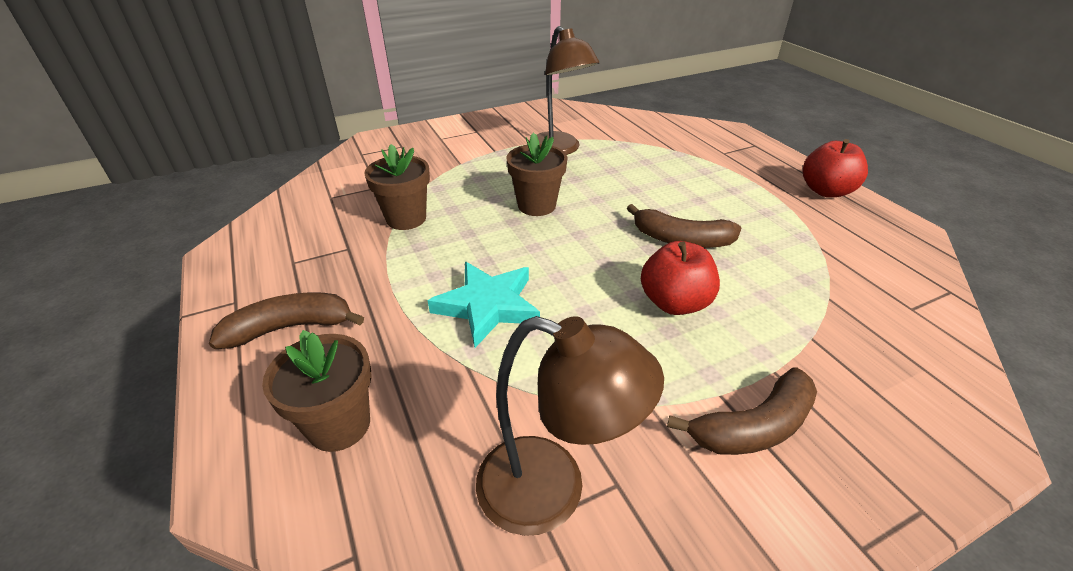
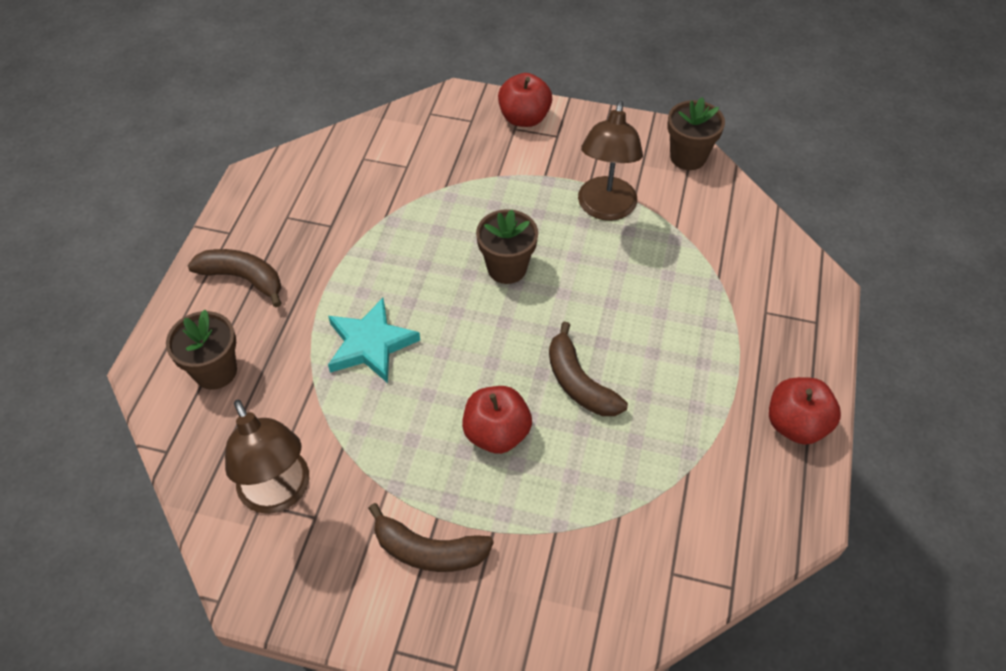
camera: 40 degrees right, 15 degrees up
(406, 218) = (395, 219): brown flower pot -> brown flower pot (688, 157)
(441, 131) = (524, 118): none -> red apple

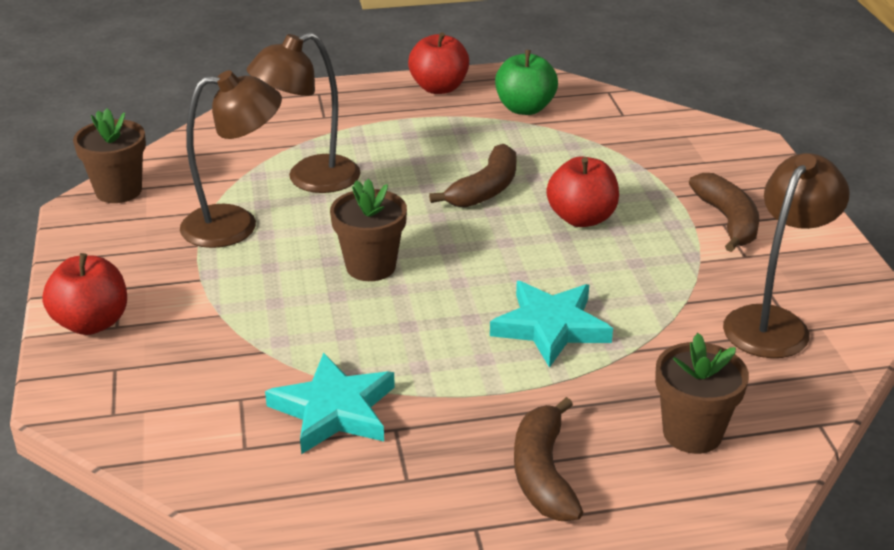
camera: 115 degrees left, 20 degrees down
(366, 203) = (334, 410): none -> turquoise star
(653, 270) = (310, 179): none -> brown lamp
(721, 483) = (525, 108): none -> green apple

